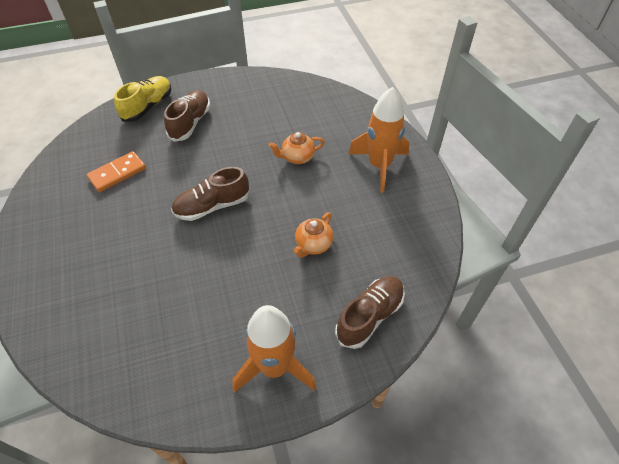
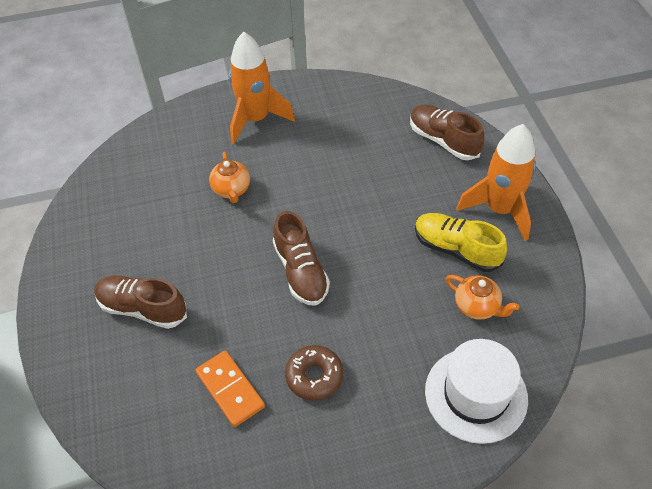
camera: 85 degrees left, 0 degrees up
(73, 330) = (476, 394): none -> white hat
(116, 219) = (314, 376): none -> brown donut
(148, 106) = (91, 370): yellow shoe -> yellow shoe (456, 249)
(313, 245) = (362, 178): orange teapot -> orange teapot (477, 306)

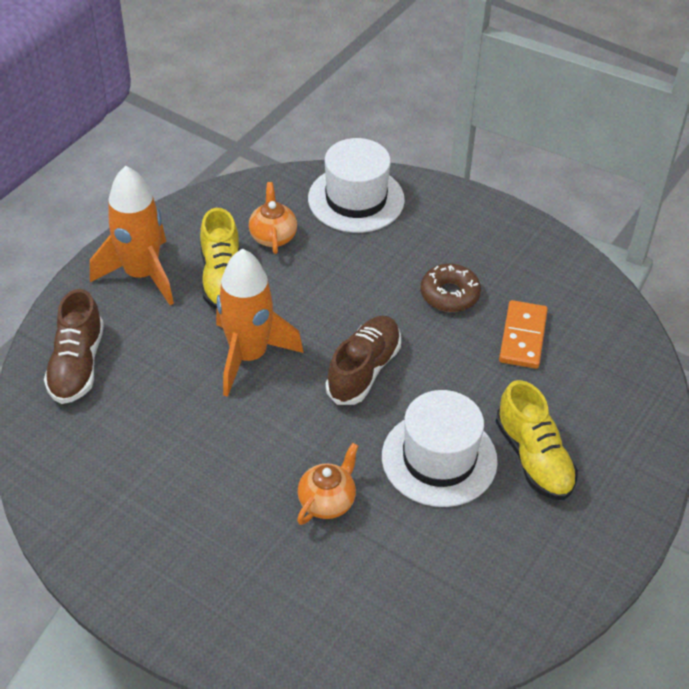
camera: 135 degrees left, 5 degrees down
(143, 308) = (534, 458): brown shoe -> yellow shoe
(198, 260) = (439, 458): none -> white hat
(256, 119) = (198, 564): orange rocket -> orange rocket (249, 356)

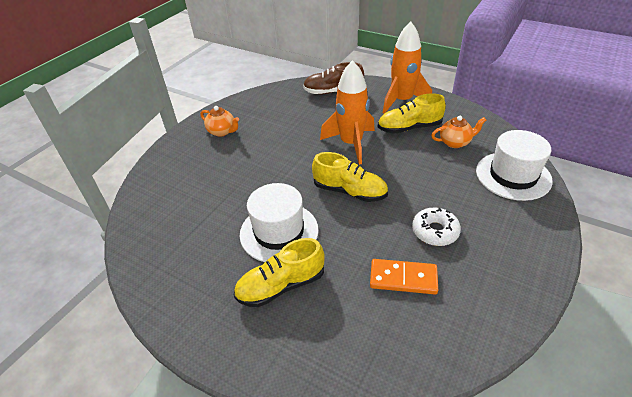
camera: 90 degrees right, 5 degrees down
(327, 501) = (247, 184): orange teapot -> orange teapot (222, 131)
(363, 370) = (350, 191): brown shoe -> yellow shoe
(449, 294) = (435, 231): brown donut -> white donut

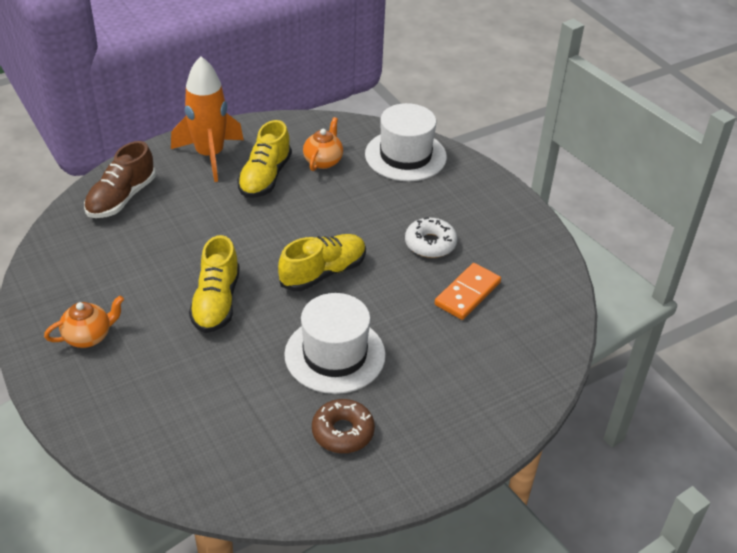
camera: 65 degrees left, 0 degrees up
(211, 268) = (343, 432): none -> brown donut
(281, 286) = (411, 383): yellow shoe -> yellow shoe (216, 302)
(351, 144) = (245, 234): orange rocket -> none

